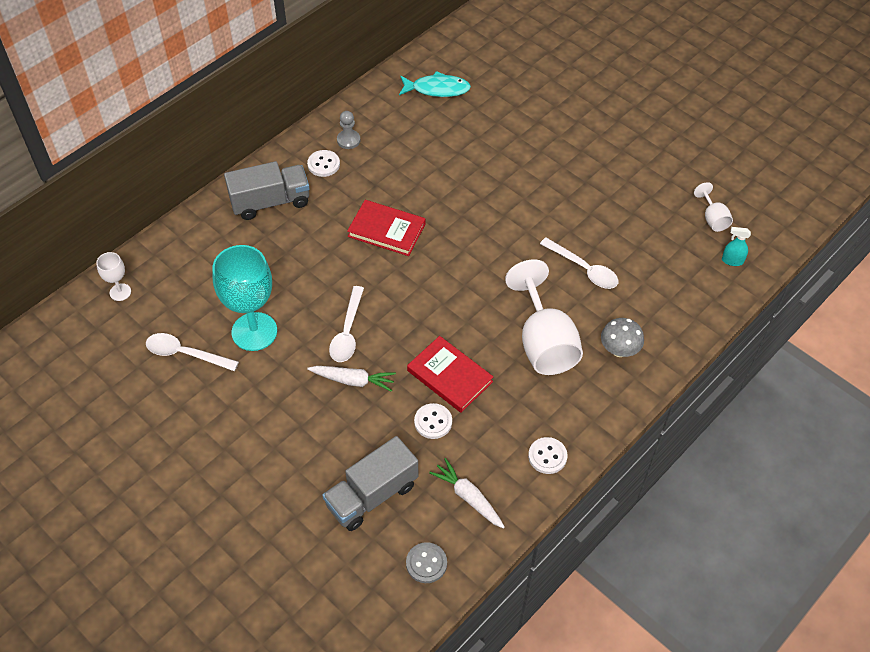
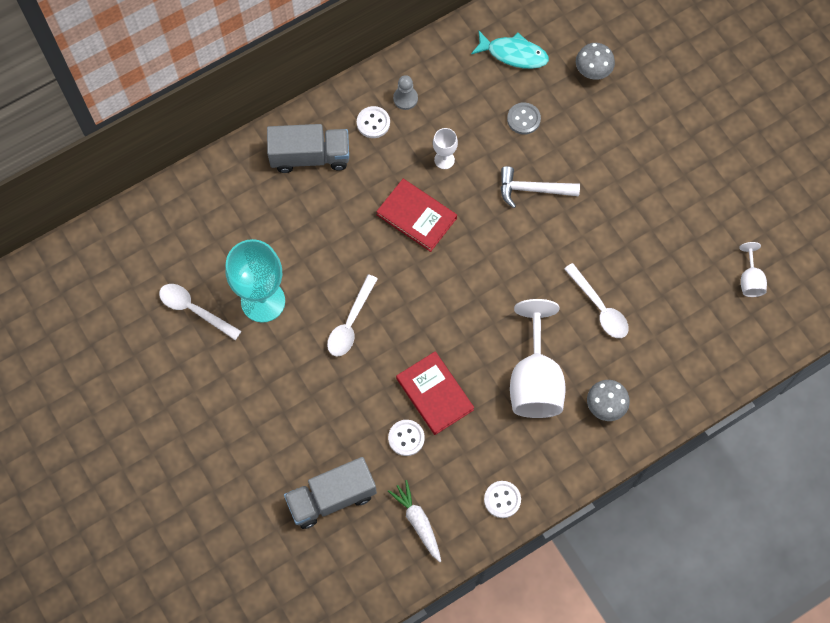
camera: 15 degrees right, 15 degrees up
(120, 292) = (146, 227): white goblet -> white goblet (444, 160)
(353, 380) = (343, 376): white carrot -> none
(426, 563) = (363, 576): grey button -> grey button (523, 119)
(489, 187) = (533, 189): none -> white hammer
(512, 89) = (592, 71): none -> grey mushroom
(732, 261) = (752, 333): turquoise spray bottle -> none

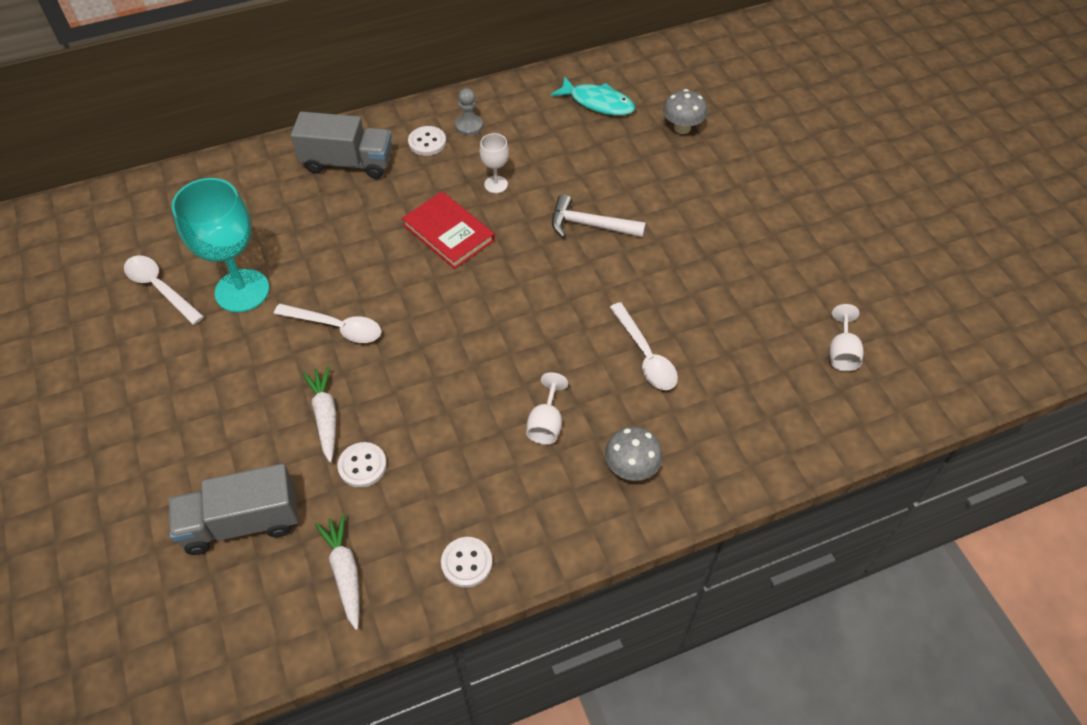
camera: 10 degrees right, 15 degrees down
(350, 323) = (336, 327): white spoon -> white spoon turned 105 degrees counterclockwise
(366, 402) = (325, 416): none -> white carrot
(434, 394) = (414, 420): red book -> none
(523, 119) = (595, 160): grey button -> none
(535, 380) = (546, 423): white goblet -> white goblet, size x0.48

